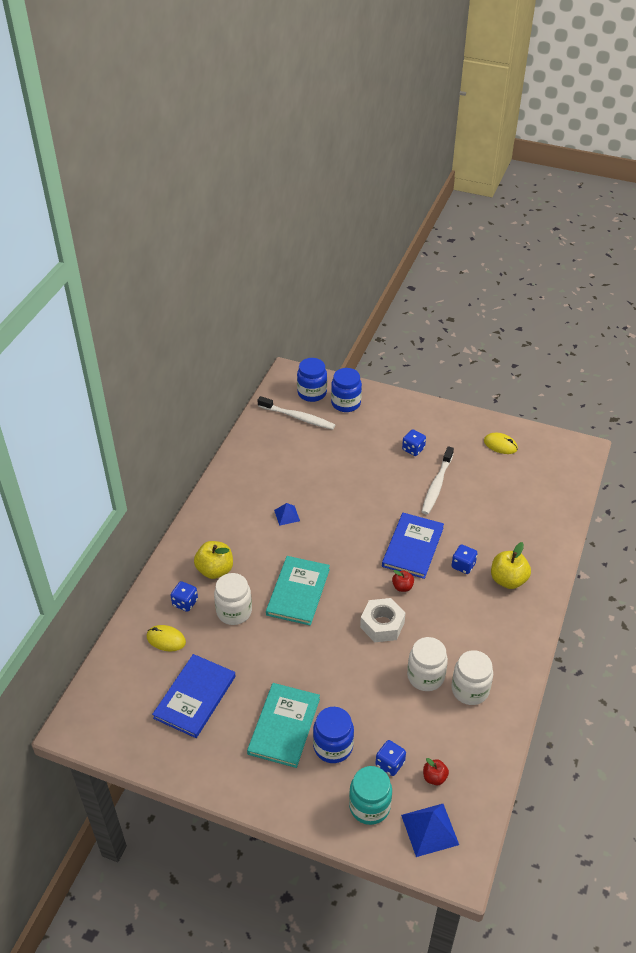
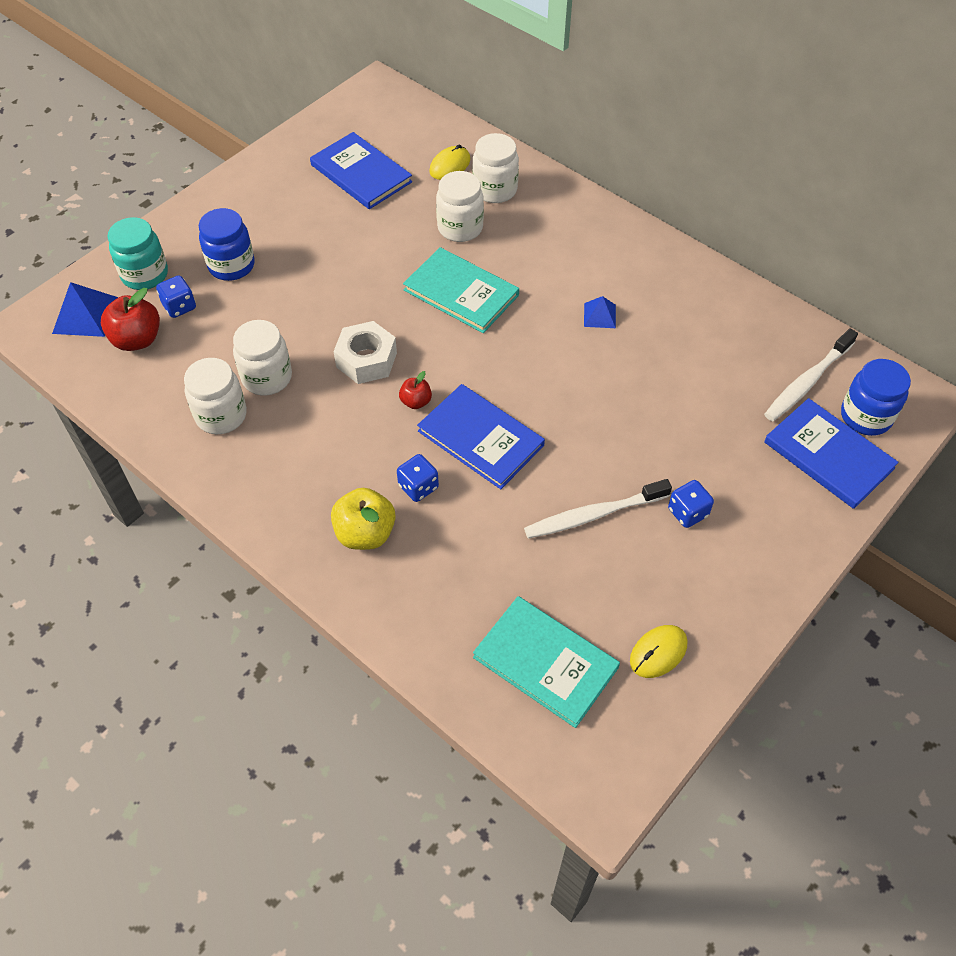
camera: 110 degrees right, 10 degrees up
(185, 603) = (495, 190): blue dice -> white jar
(215, 570) = (533, 225): yellow apple -> none
(284, 726) = (282, 233): turquoise book -> turquoise book (545, 662)
(346, 403) = (828, 455): blue jar -> blue book
(434, 777) = (137, 339): red apple -> red apple, size x1.79
(437, 485) = (593, 515): white toothbrush -> white toothbrush turned 60 degrees counterclockwise

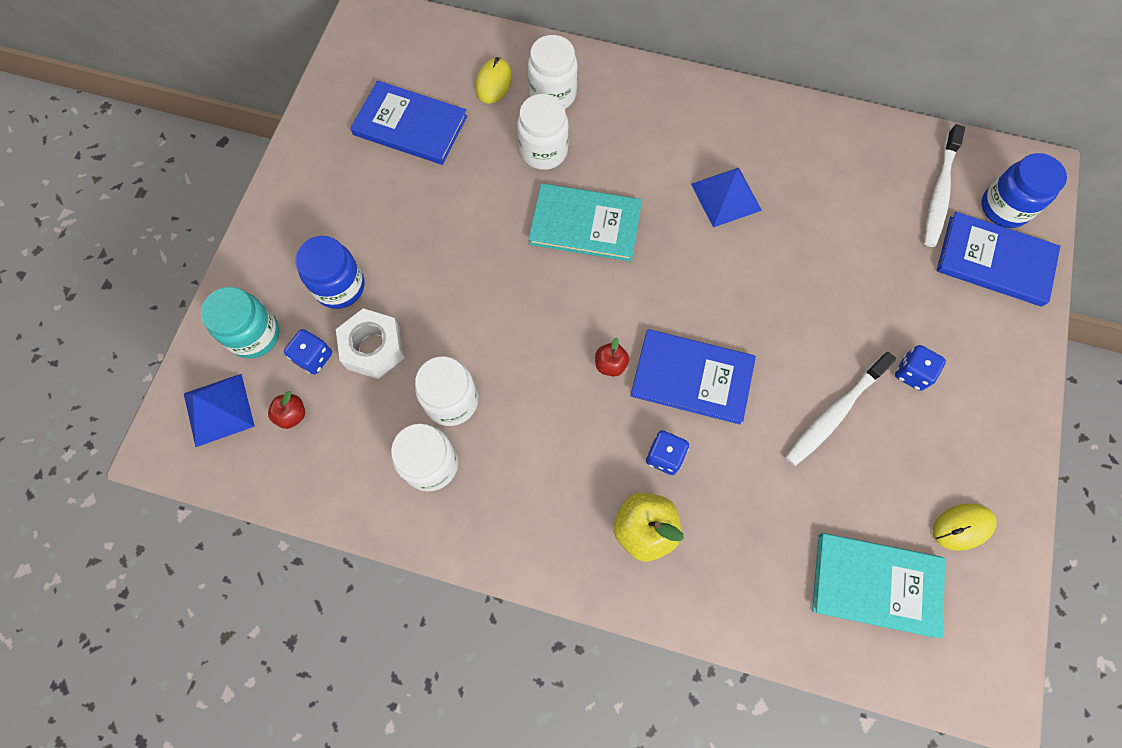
camera: 25 degrees left, 15 degrees up
(137, 339) = (292, 415): red apple -> red apple, size x0.56
(366, 360) = (537, 338): white nut -> white nut (373, 348)
(599, 315) = (726, 197): blue pyramid -> blue pyramid, size x1.66
(658, 652) = (962, 527): yellow mouse -> yellow mouse turned 45 degrees clockwise

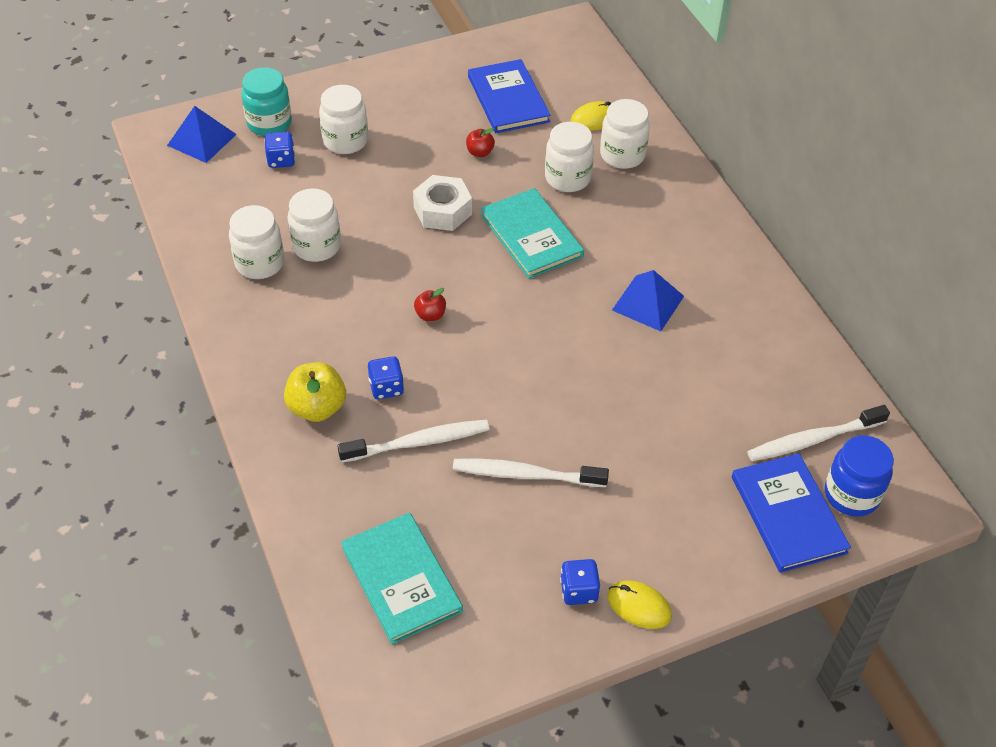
camera: 50 degrees right, 20 degrees down
(292, 415) = (230, 175): red apple -> red apple (480, 152)
(340, 286) = (345, 141): blue jar -> white jar
(373, 348) = (317, 184): white nut -> white nut (442, 211)
(692, 378) = (467, 368): blue book -> none
(743, 471) = (418, 442): none -> white toothbrush
(912, 373) = (614, 509): blue dice -> blue dice (579, 591)
(962, 527) = (506, 616): yellow mouse -> yellow mouse (639, 606)

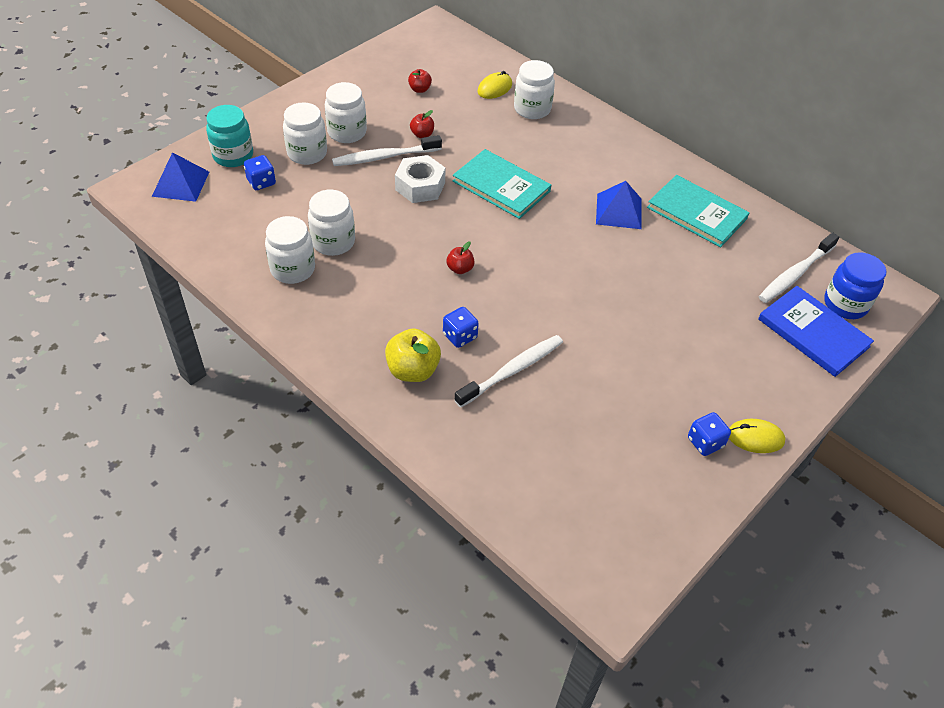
camera: 25 degrees left, 0 degrees up
(401, 579) = (566, 484): turquoise book -> turquoise book (696, 213)
(508, 99) = (419, 89): blue book -> red apple
(525, 475) = (610, 368): white toothbrush -> white toothbrush (384, 157)
(567, 178) = (502, 136): white jar -> white jar (347, 132)

